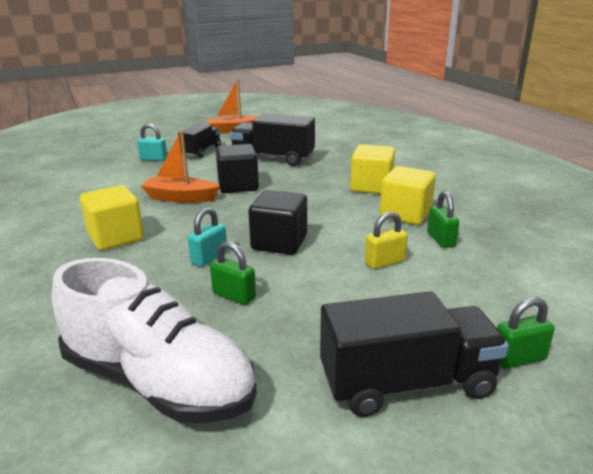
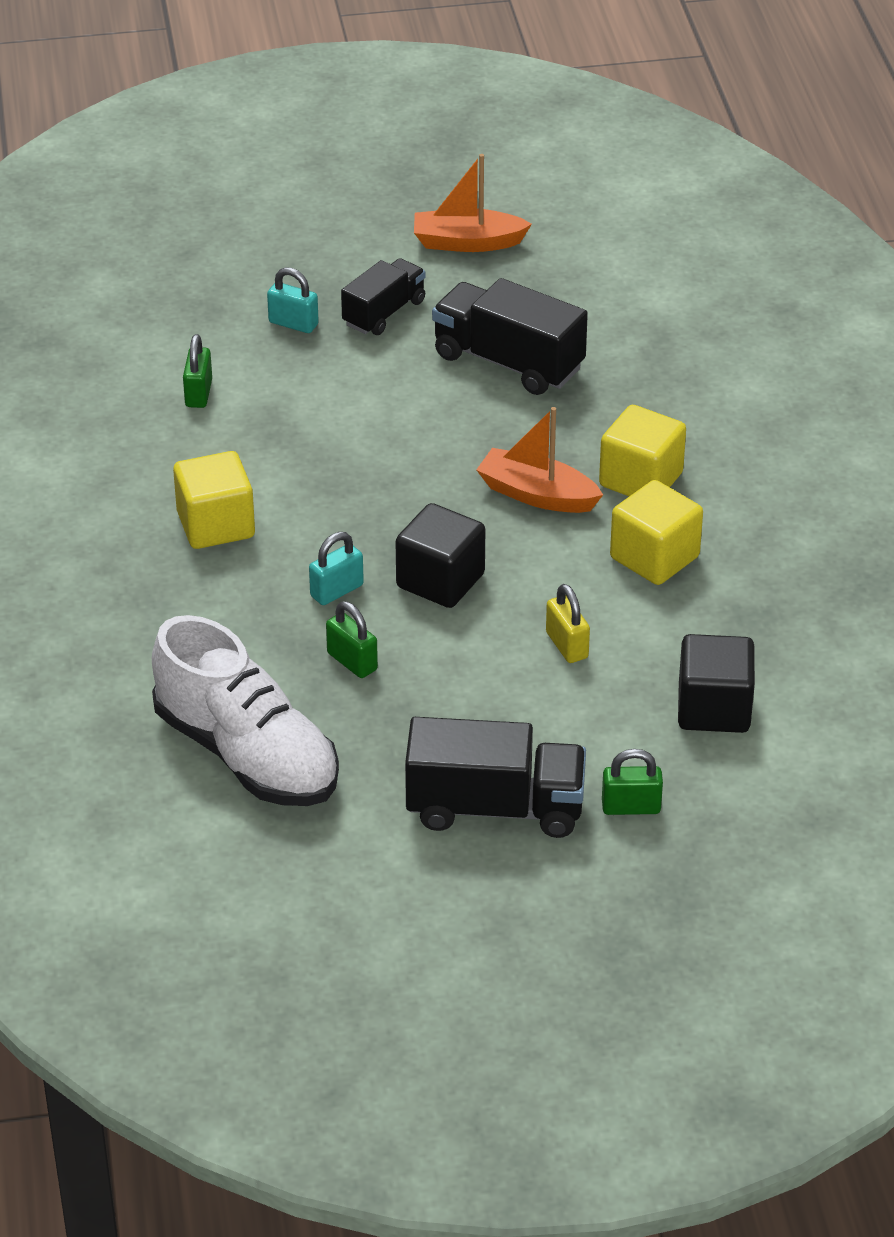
camera: 15 degrees right, 15 degrees up
(180, 198) = (321, 449): orange boat -> orange boat (537, 495)
(238, 186) = (421, 434): black cube -> black cube (713, 709)
(384, 262) = (567, 645): yellow padlock -> yellow padlock turned 75 degrees clockwise
(440, 239) = (671, 619): green padlock -> green padlock (198, 393)

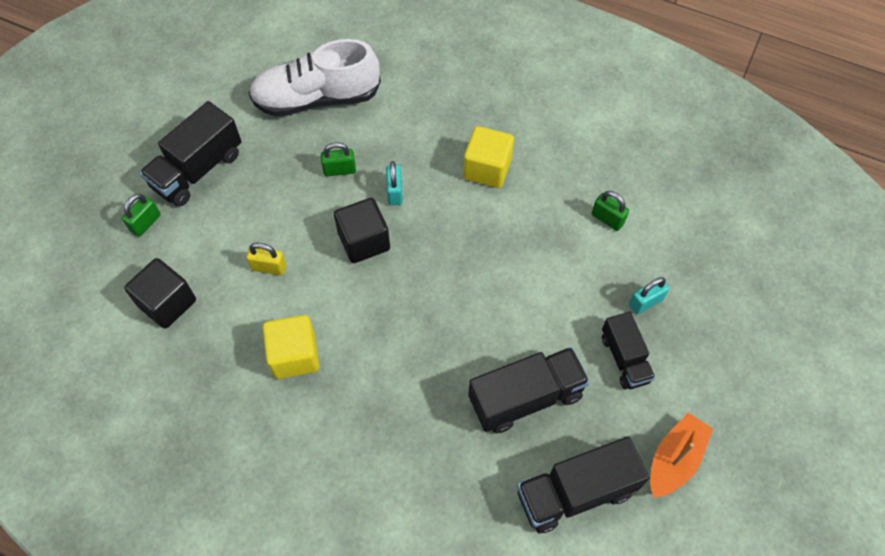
camera: 125 degrees right, 20 degrees up
(537, 495) = (393, 331): orange boat -> none
(574, 290) = (575, 492): none -> black truck
(641, 479) = (362, 396): yellow cube -> none

